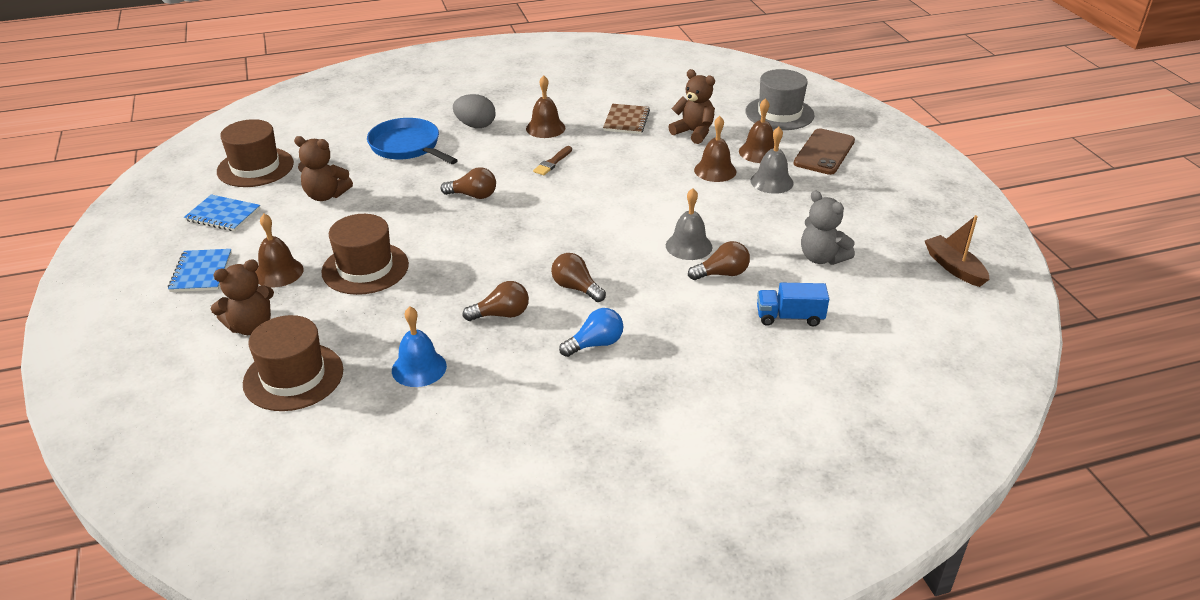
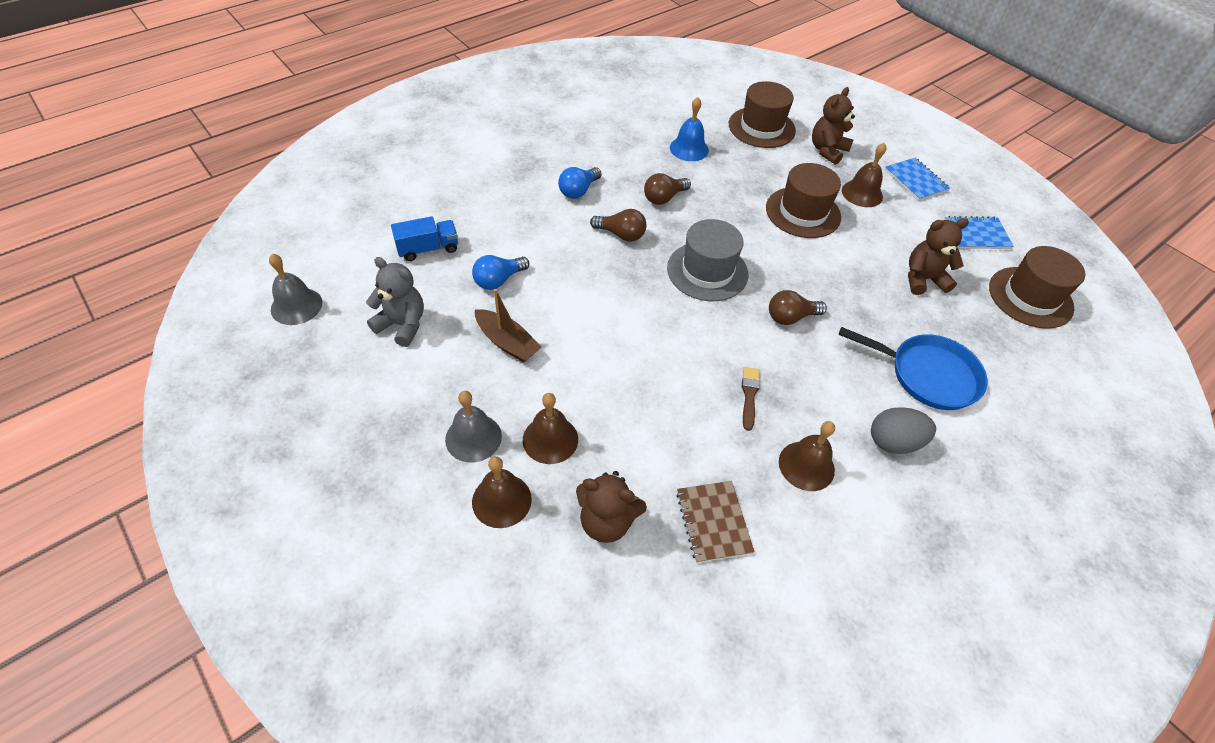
camera: 155 degrees right, 15 degrees up
(689, 246) = (541, 306): grey bell -> grey bell (296, 306)
(722, 274) = (498, 280): brown light bulb -> blue light bulb
(779, 113) = (489, 629): grey hat -> grey hat (707, 271)
(824, 152) = (407, 531): brown phone -> none
(954, 267) = (259, 347): brown boat -> brown boat (507, 342)

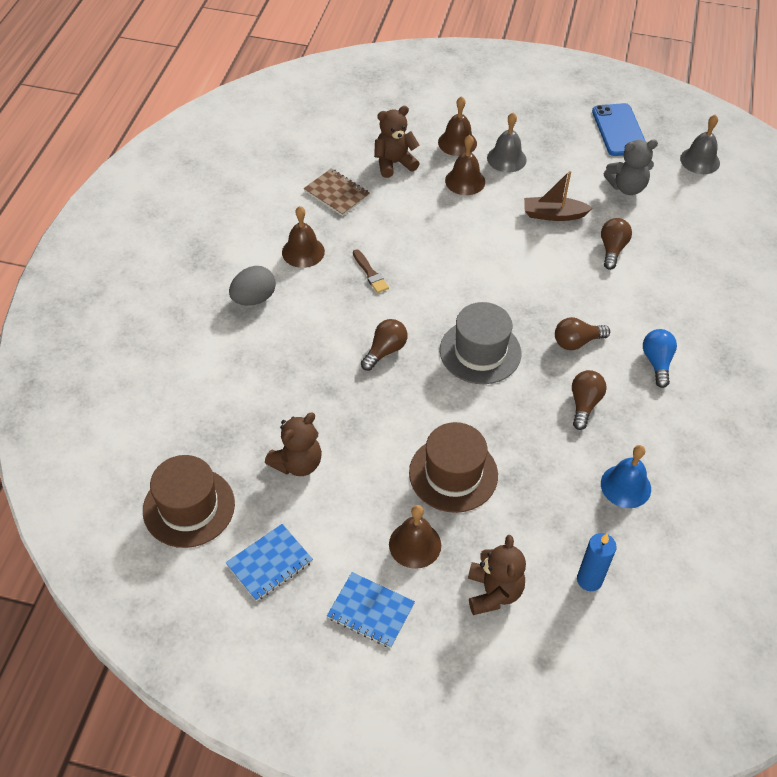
camera: 145 degrees right, 0 degrees up
(311, 390) = (619, 130): none -> blue phone
(428, 249) = (687, 241): blue truck -> none
(498, 280) = (612, 249): blue light bulb -> brown light bulb
(761, 127) = (589, 580): brown hat -> blue candle
(927, 375) = (252, 365): blue pan -> none

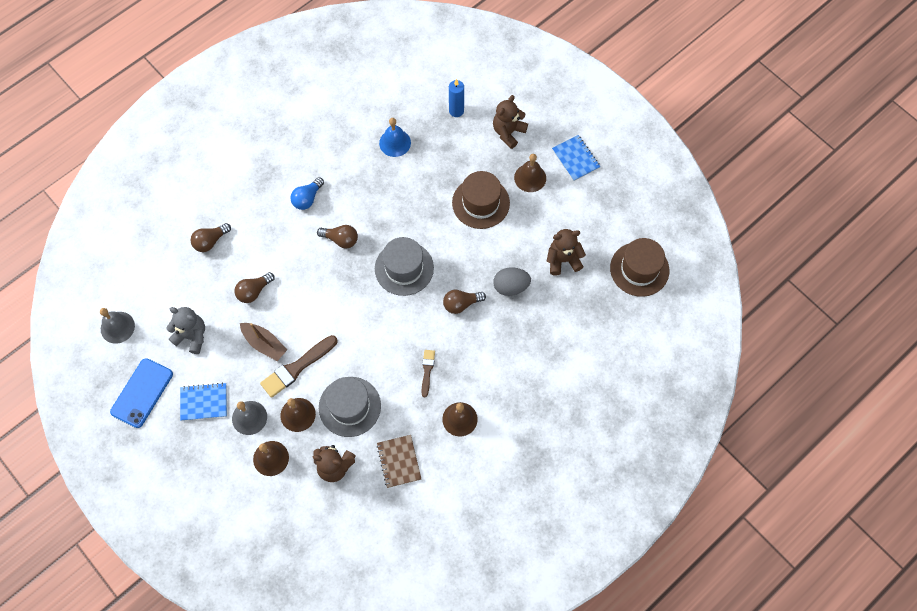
camera: 145 degrees left, 15 degrees up
(254, 298) = (518, 397): grey egg -> grey egg (511, 286)
(269, 563) = (612, 212): blue notebook -> blue notebook (204, 402)
(422, 209) = (349, 406): none -> grey hat
(503, 213) = (297, 367): none -> brown brush
(584, 404) = (373, 199): brown light bulb -> brown light bulb (210, 241)

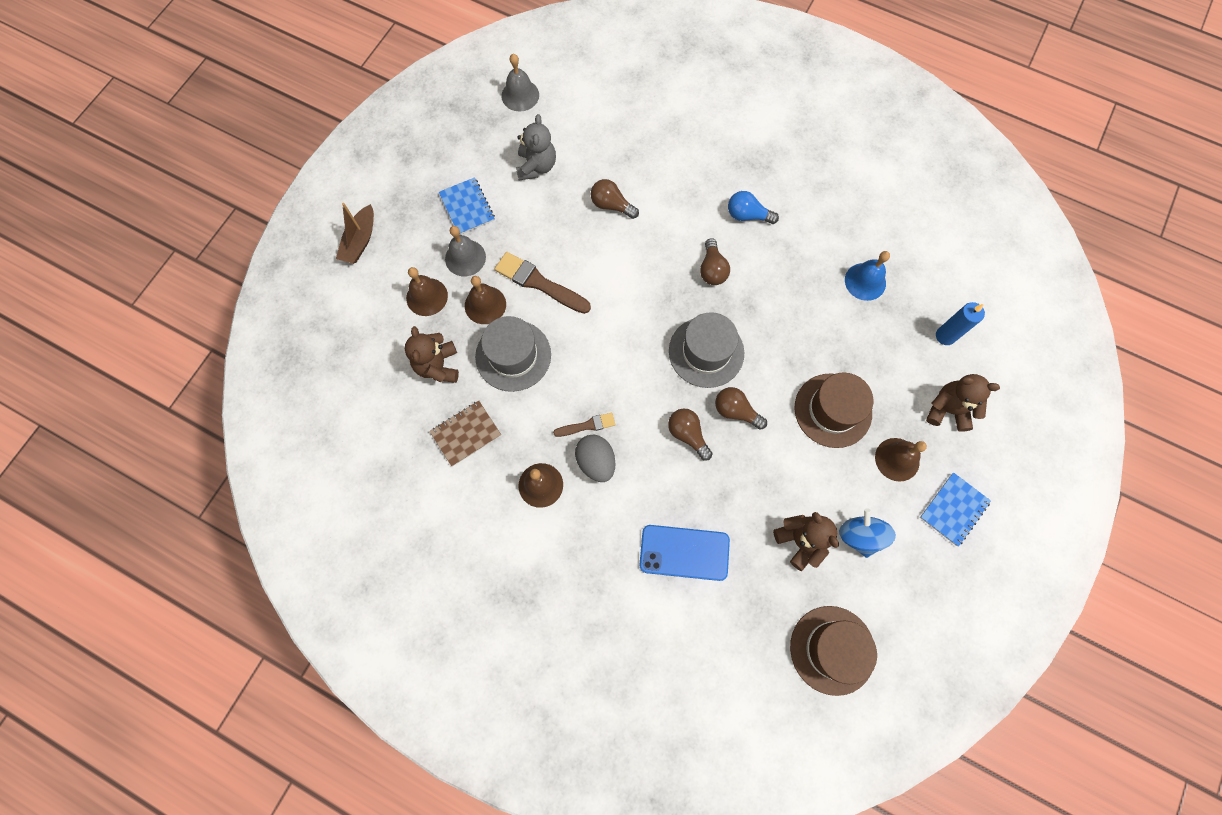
camera: 70 degrees right, 5 degrees up
(142, 393) = (457, 146): blue phone -> blue phone (684, 552)
(210, 241) = (652, 140): brown light bulb -> brown light bulb (736, 411)
(264, 344) = (554, 240): brown boat -> brown boat (360, 241)
(511, 286) = (735, 487): grey egg -> grey egg (596, 462)
(572, 222) = (860, 535): none -> blue spinning top

